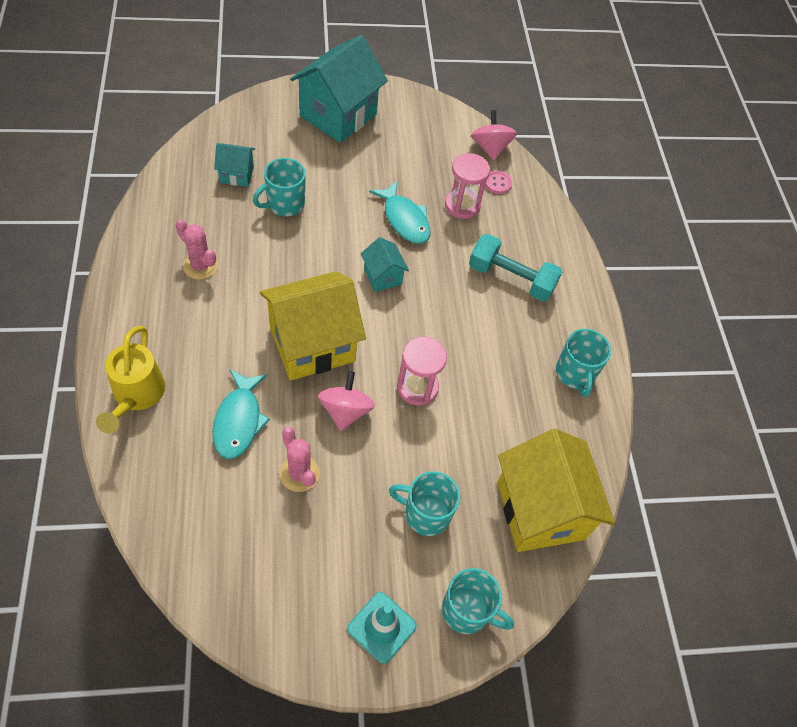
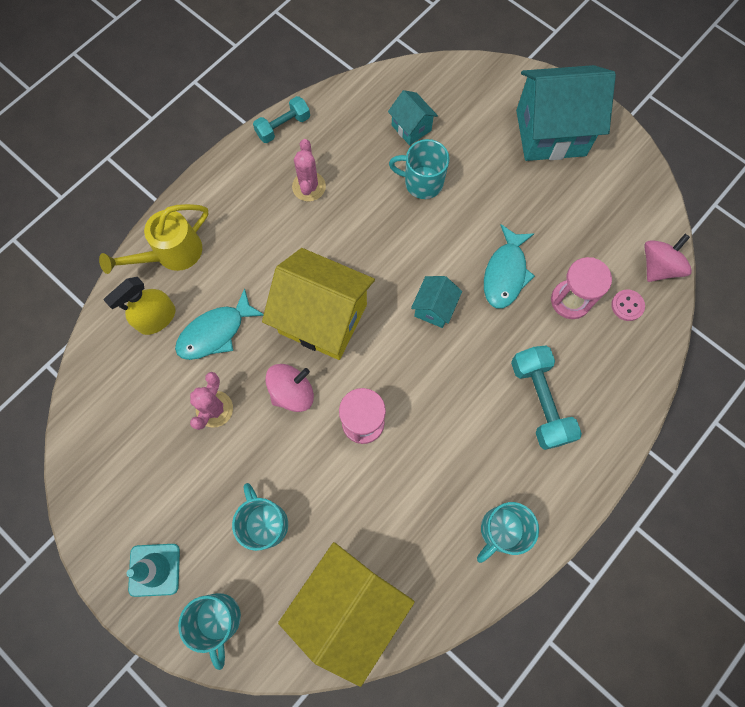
camera: 55 degrees right, 15 degrees up
(132, 240) = (283, 127): none -> turquoise dumbbell
(177, 451) = (157, 318): none -> yellow spray bottle

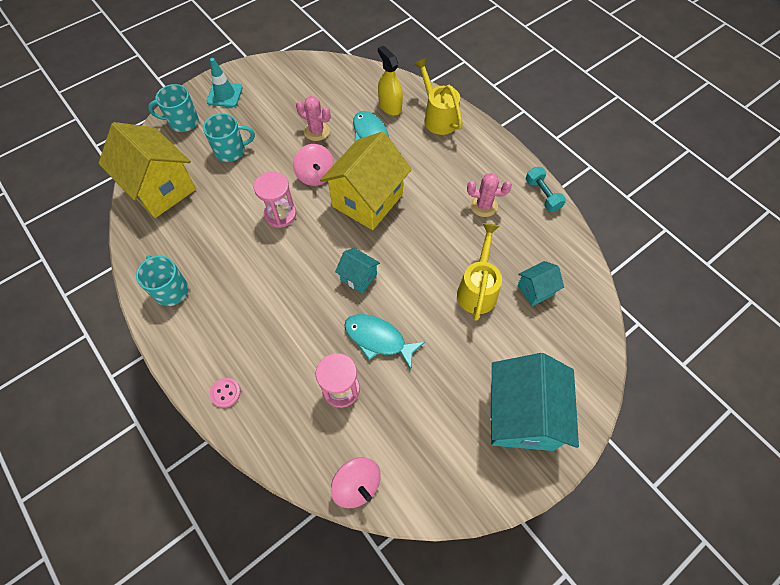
camera: 100 degrees right, 10 degrees down
(422, 182) = (477, 289): turquoise mug -> yellow watering can
(540, 401) = (258, 341): turquoise dumbbell -> none
(627, 305) = (324, 440): pink button -> pink button (225, 393)

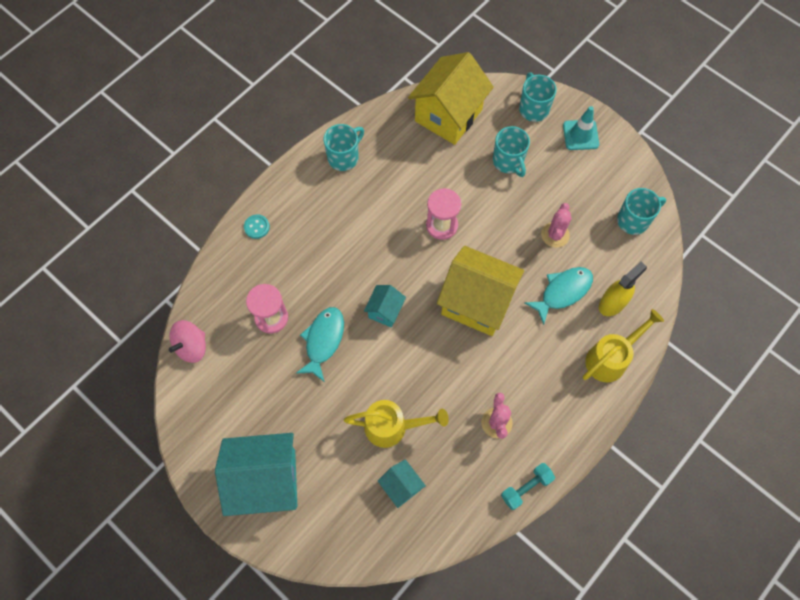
camera: 80 degrees right, 5 degrees up
(225, 393) = (257, 227): pink button -> turquoise button
(315, 175) = (497, 246): pink spinning top -> none
(319, 77) = (633, 220): none -> turquoise mug

